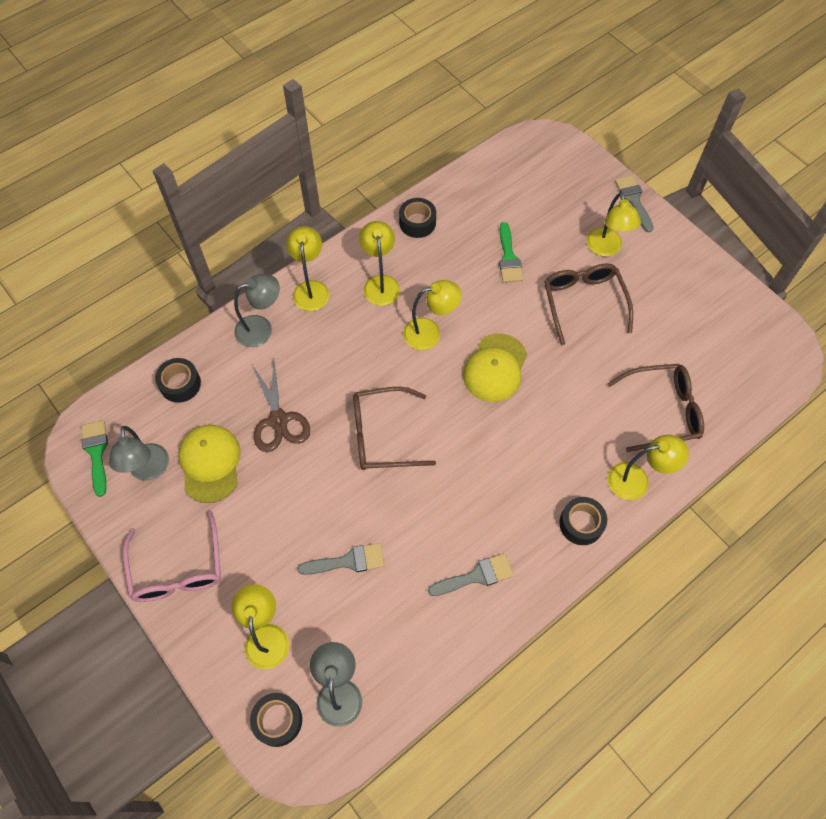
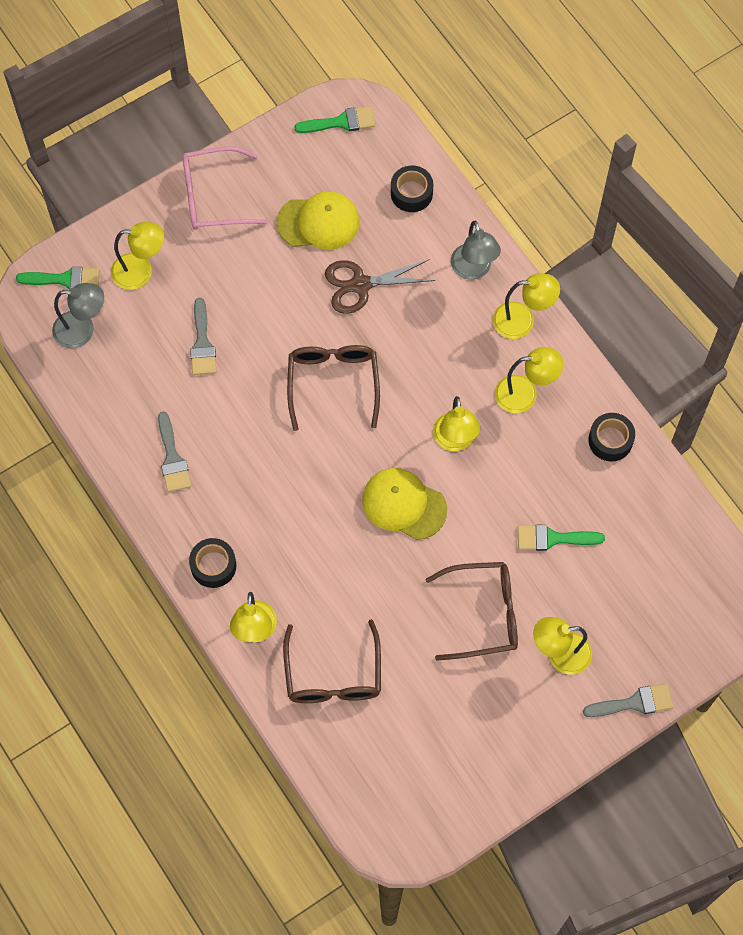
camera: 95 degrees right, 5 degrees up
(149, 470) = (317, 168): grey lamp -> none
(278, 720) = (65, 279): black tape -> green brush

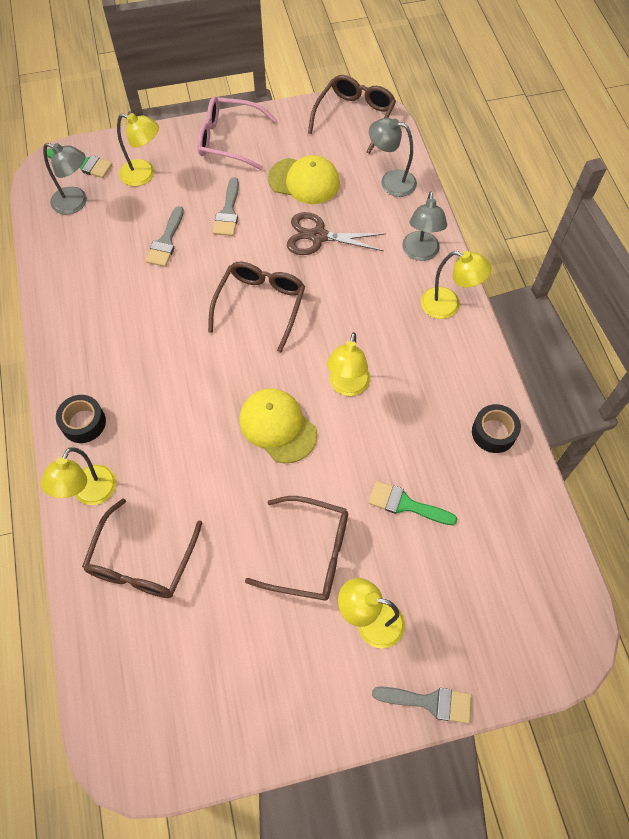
camera: 20 degrees right, 5 degrees down
(172, 458) = (95, 322): grey brush -> grey brush (228, 212)
(341, 122) = (355, 117): green brush -> brown glasses
(411, 193) = (390, 181): black tape -> grey lamp
(525, 393) = (427, 366): yellow lamp -> none

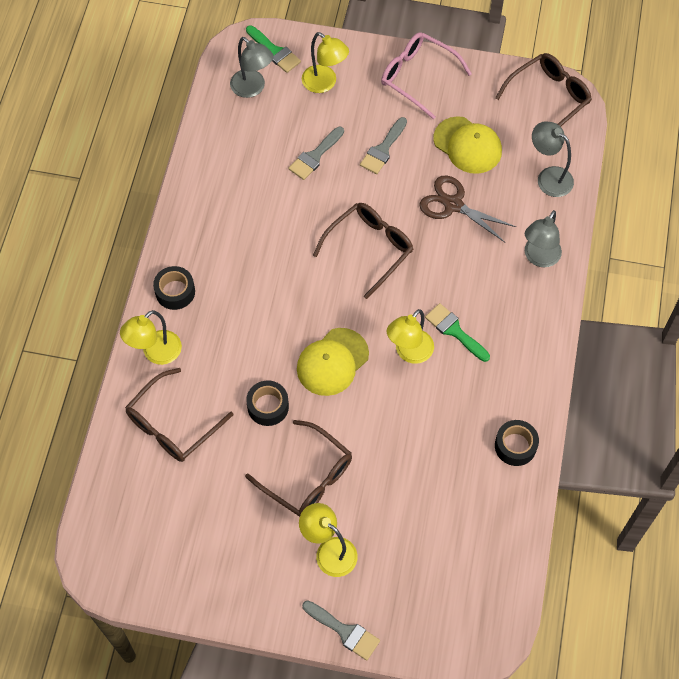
camera: 25 degrees right, 0 degrees up
(234, 498) = (268, 406): none -> black tape
(277, 426) = (332, 362): yellow cap -> yellow cap turned 120 degrees counterclockwise
(405, 504) = (406, 472): green brush -> green brush (454, 331)
(448, 305) = (538, 317): yellow lamp -> none

